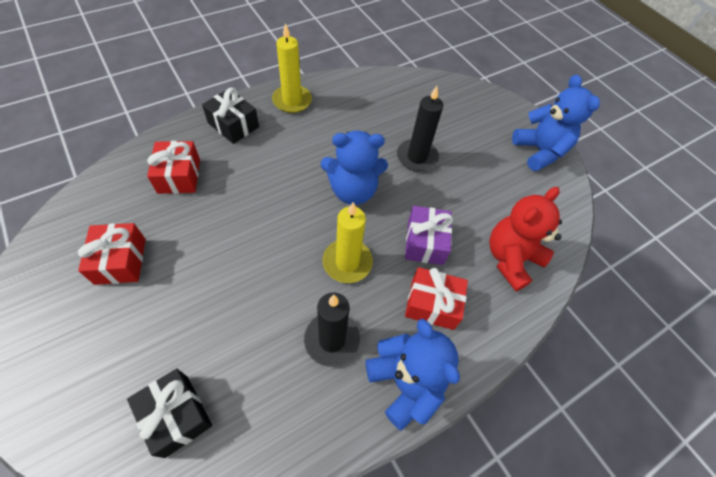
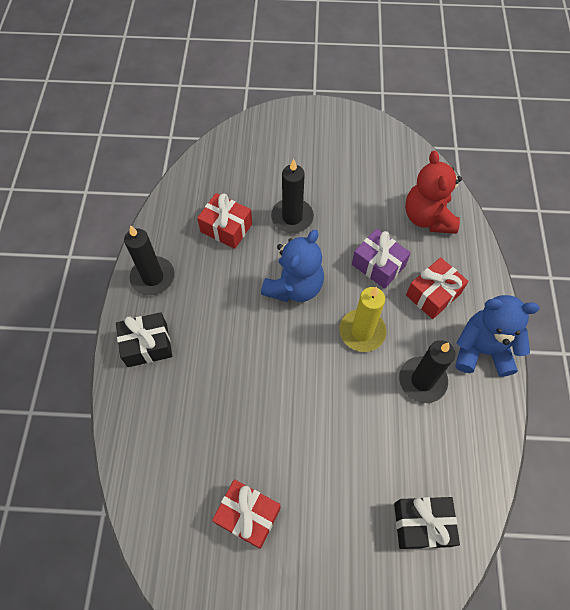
camera: 50 degrees left, 5 degrees up
(179, 176) = (179, 423): red gift -> red gift (226, 228)
(292, 101) = (153, 277): yellow candle -> black candle
(539, 151) = (346, 128): blue teddy bear -> none

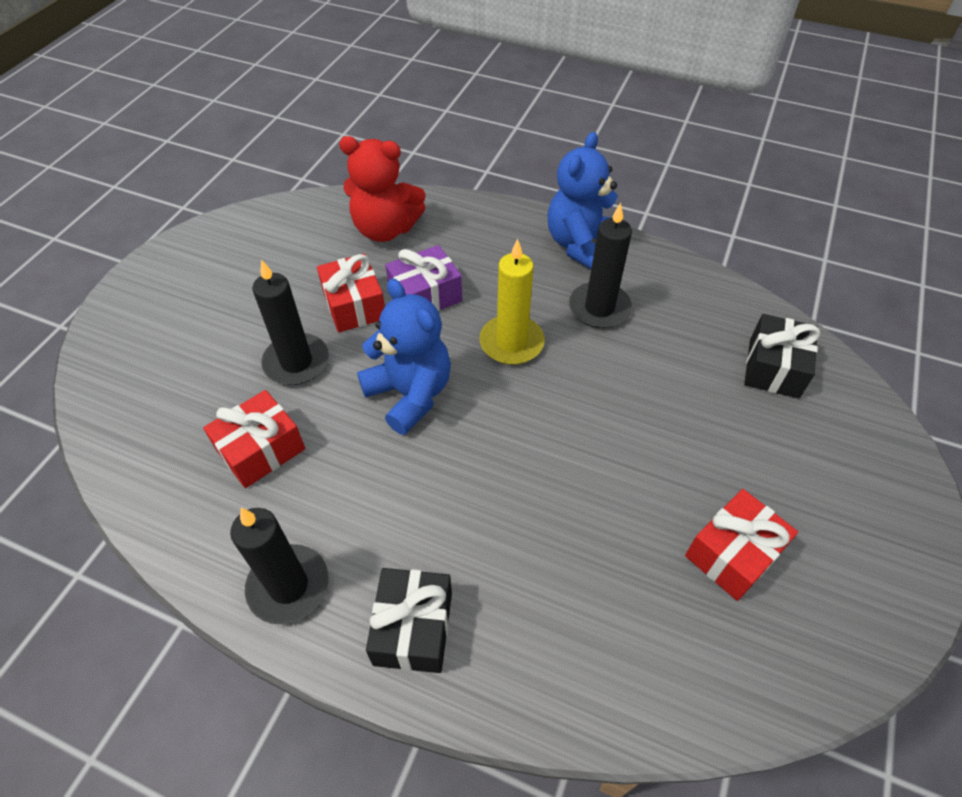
camera: 70 degrees left, 10 degrees down
(433, 294) = (492, 260): red gift -> red gift (354, 305)

